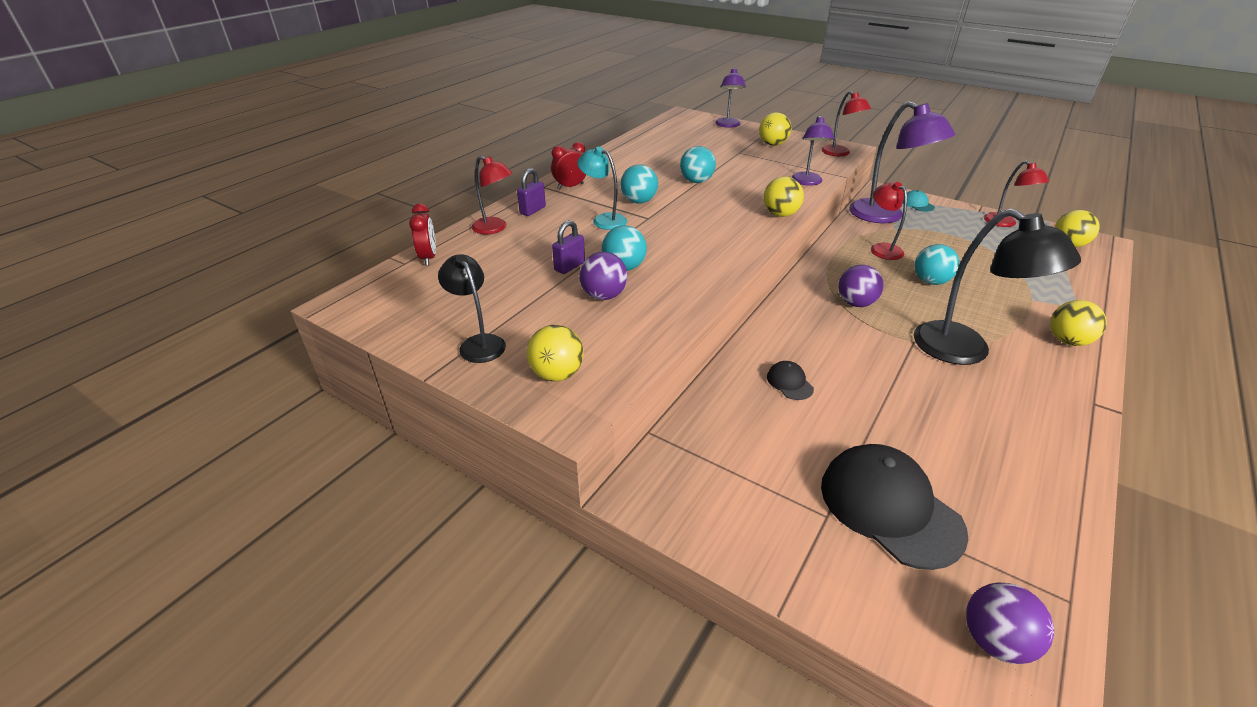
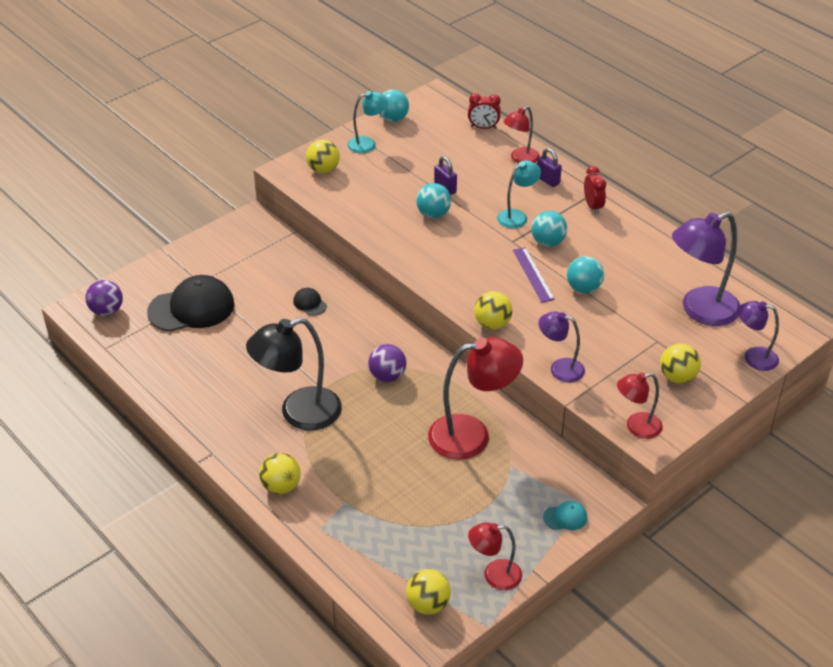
camera: 105 degrees right, 5 degrees up
(478, 343) = (367, 144): black lamp -> turquoise lamp
(604, 296) = (398, 199): purple ball -> none
(693, 203) = (533, 274): none -> purple ruler
(789, 382) = (309, 303): black cap -> black cap turned 120 degrees counterclockwise
(881, 248) = (472, 435): red lamp -> red lamp, size x1.77
(885, 216) = (542, 472): purple lamp -> purple lamp (700, 310)
(930, 281) = (401, 443): turquoise ball -> turquoise ball (393, 119)

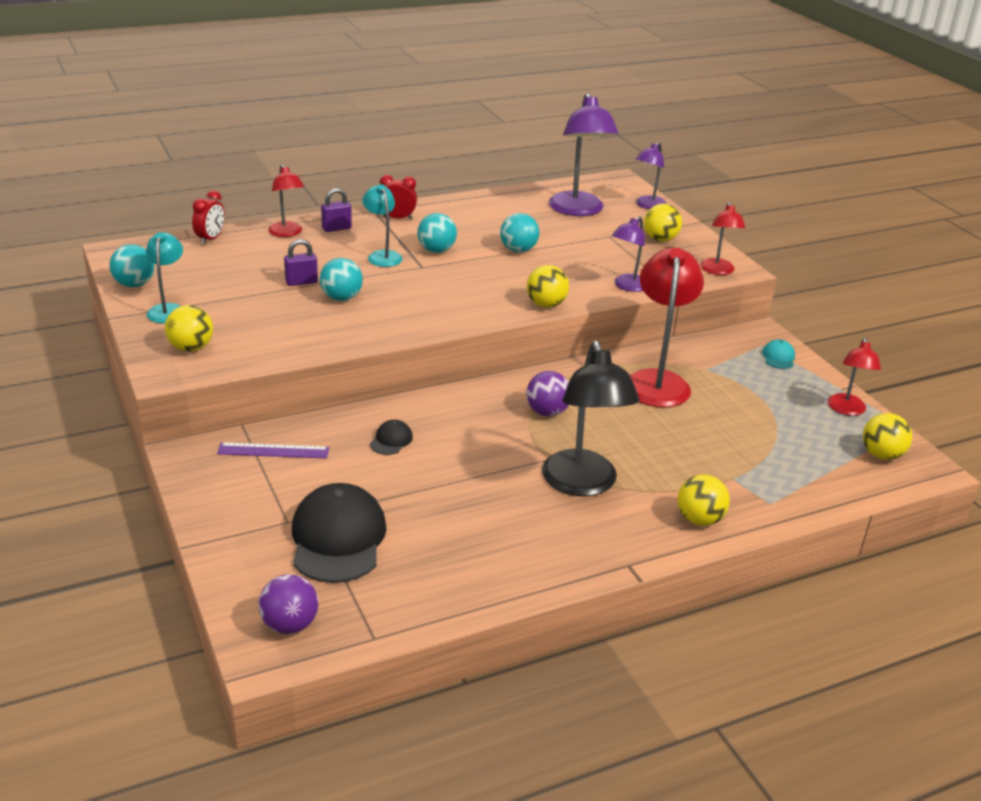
camera: 75 degrees left, 10 degrees down
(309, 303) = (391, 440): black cap -> black cap turned 135 degrees clockwise
(533, 274) = (482, 268): purple ruler -> purple ruler (273, 451)

